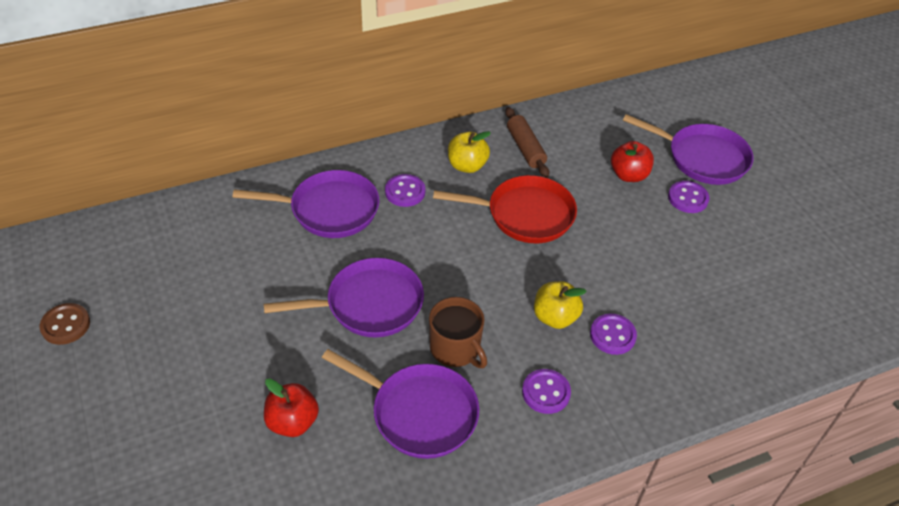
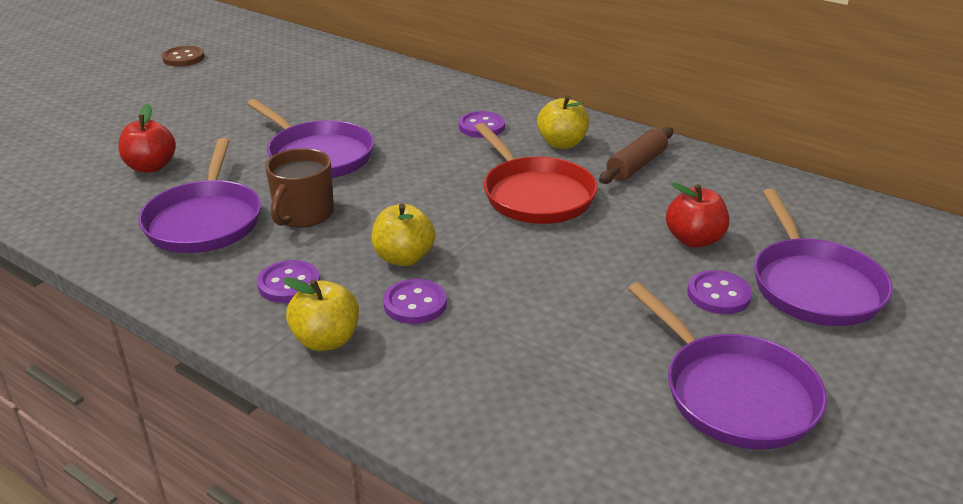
camera: 60 degrees right, 15 degrees down
(329, 209) = (413, 103): purple pan -> purple pan (733, 394)
(624, 397) = (326, 340): none -> yellow apple

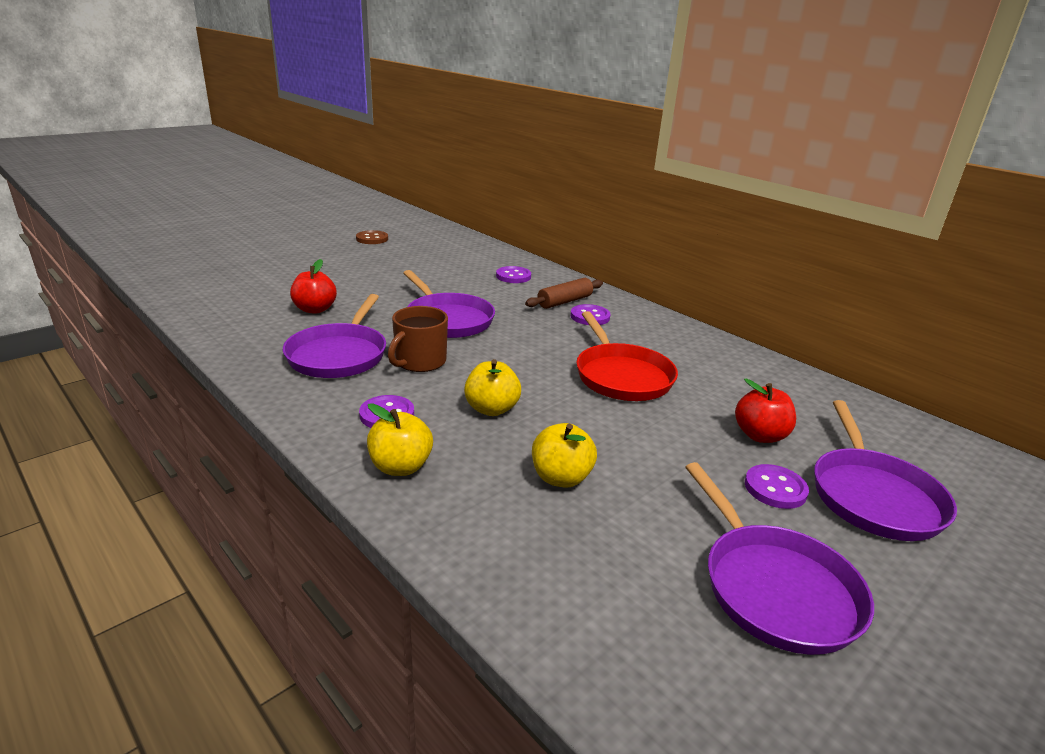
camera: 10 degrees right, 5 degrees down
(415, 304) = (488, 449): purple button -> purple button (513, 276)
(562, 143) = (655, 339): yellow apple -> yellow apple (561, 478)
(636, 165) = (718, 365): brown rolling pin -> brown rolling pin (564, 301)

